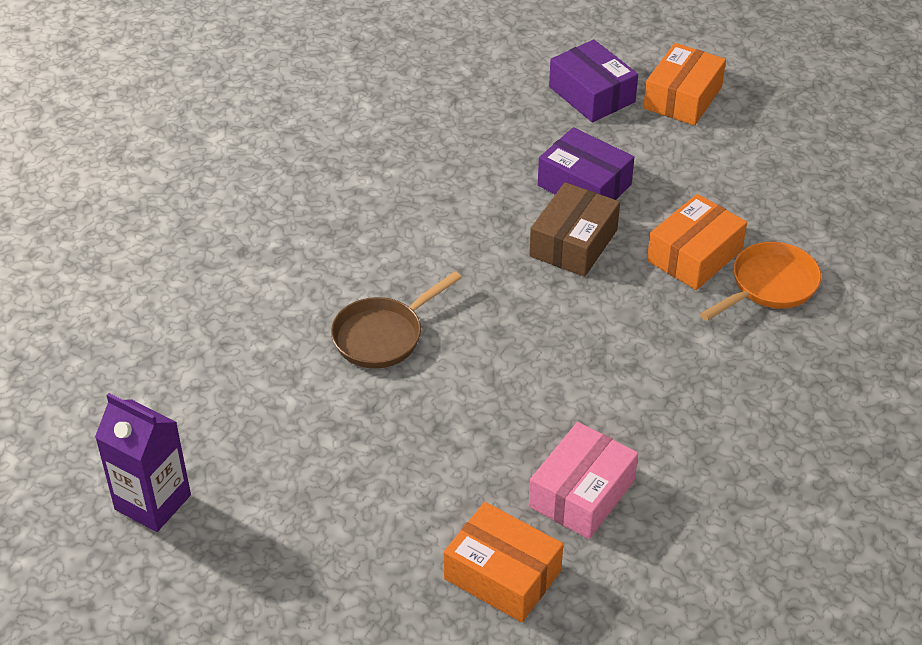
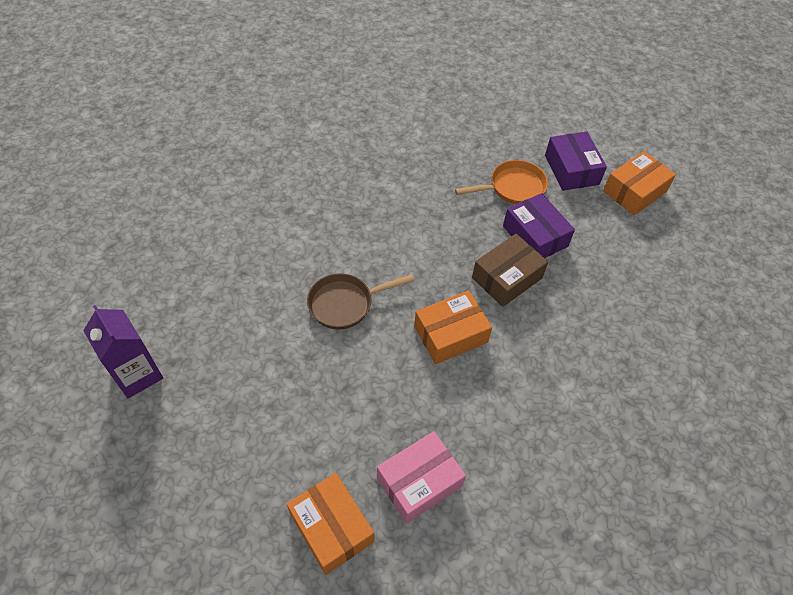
camera: 20 degrees right, 10 degrees up
(694, 255) = (588, 317): orange box -> orange box (450, 334)
(769, 285) = (634, 361): orange pan -> orange pan (513, 187)

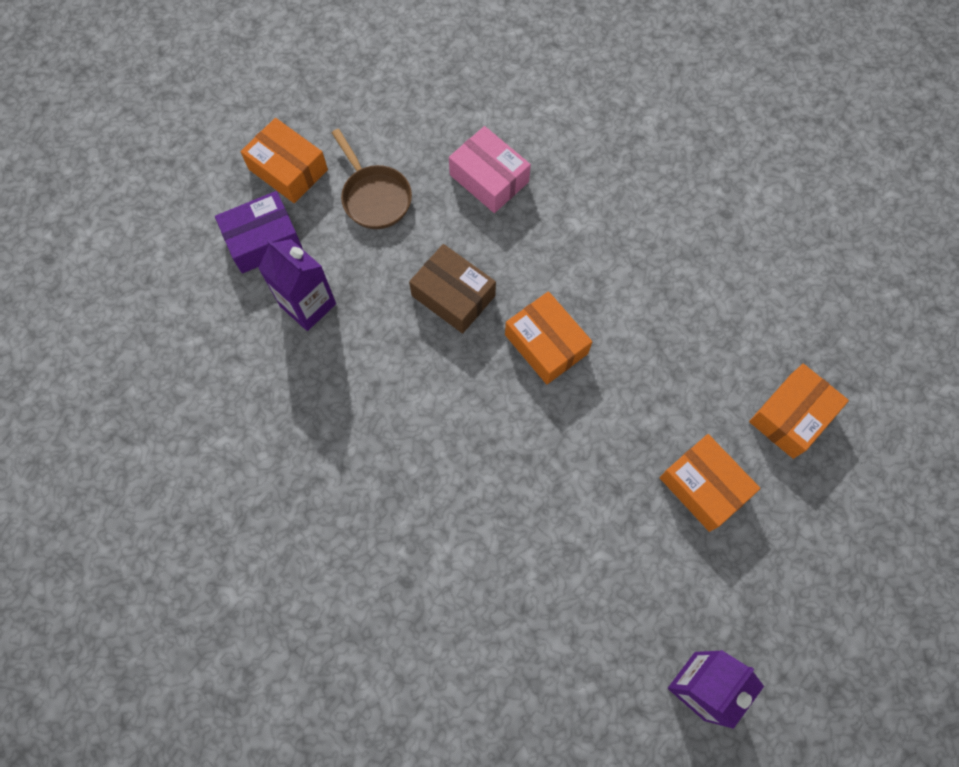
camera: 100 degrees left, 15 degrees up
(290, 425) = (704, 486): none -> orange box
(345, 304) = (536, 469): brown pan -> brown pan (374, 197)
(419, 482) = (721, 345): pink box -> pink box (489, 178)
(513, 187) = (308, 305): orange pan -> purple carton
(535, 236) = (383, 272): purple box -> none

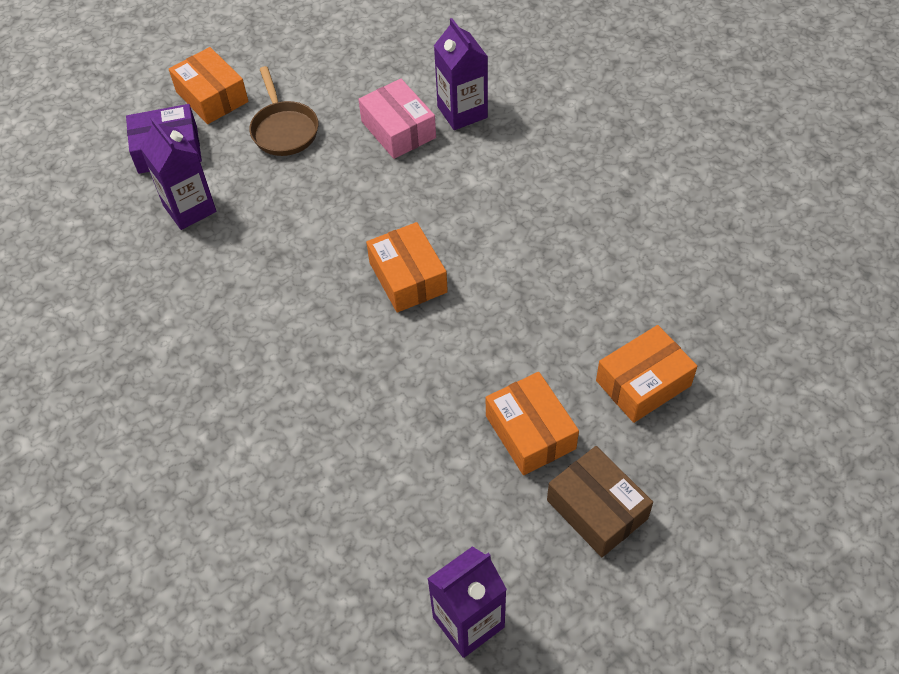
camera: 15 degrees right, 15 degrees down
(453, 296) = (330, 222): brown box -> brown box (597, 509)
(546, 148) = (462, 112): none -> purple carton

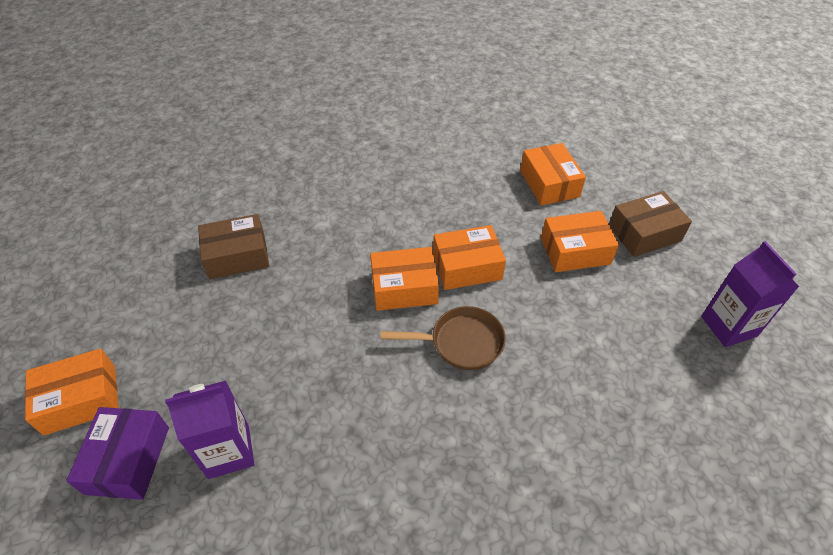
camera: 75 degrees left, 5 degrees down
(284, 130) = (176, 342): brown pan -> brown pan (461, 342)
(398, 130) = (237, 256): pink box -> brown box
(460, 326) = (467, 267): none -> orange box
(462, 112) = (246, 211): purple carton -> none

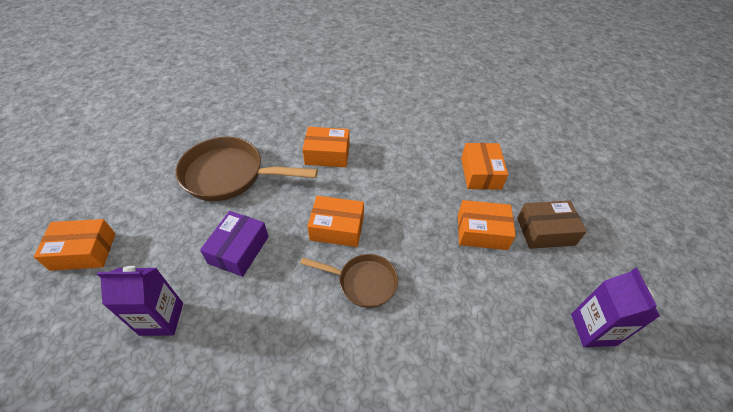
camera: 15 degrees right, 0 degrees up
(128, 460) = (93, 304): purple box -> purple box (239, 250)
(237, 256) = (229, 175): brown box -> brown pan
(467, 267) = (391, 223): orange box -> orange box (327, 154)

